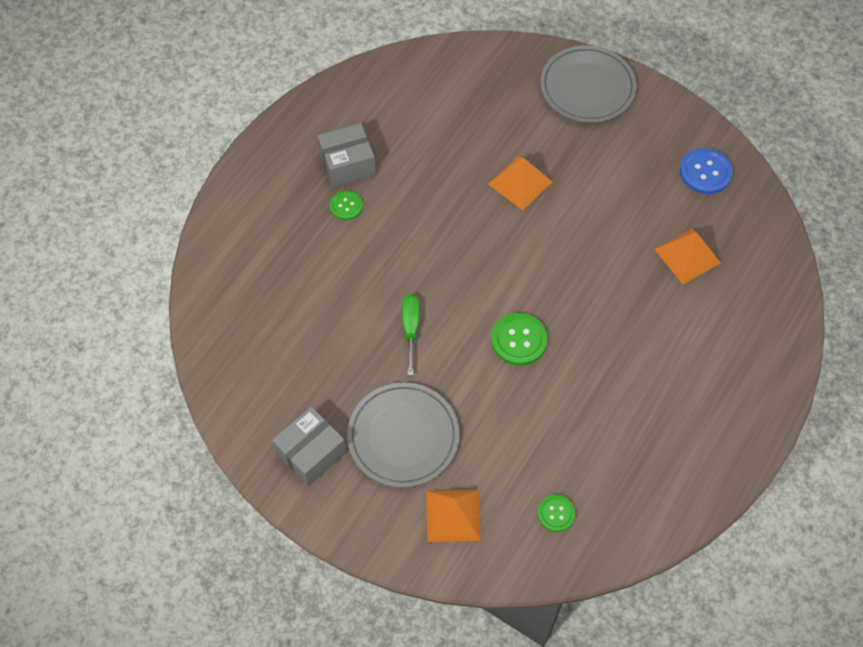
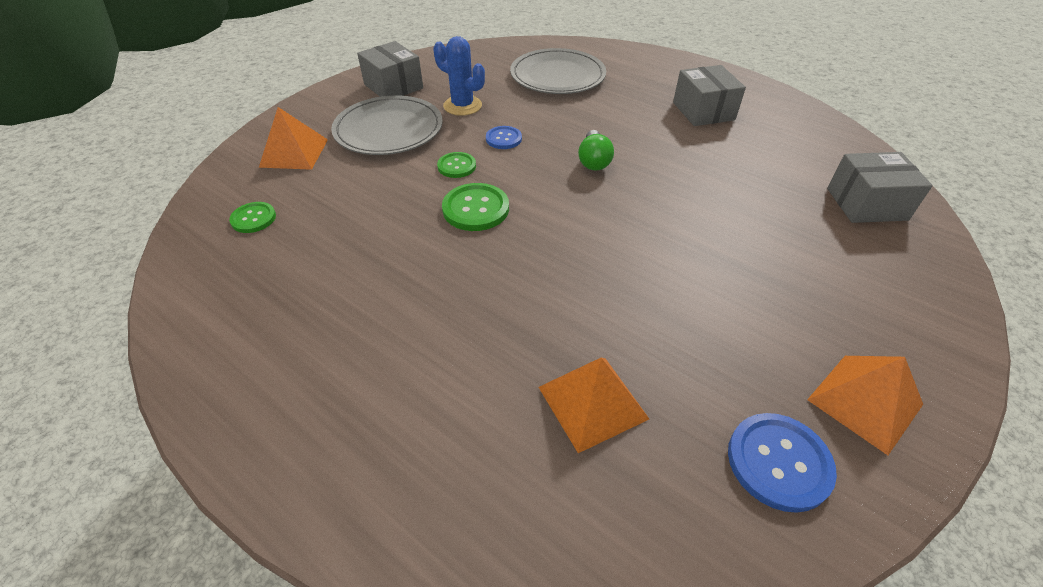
camera: 95 degrees right, 15 degrees down
(346, 206) = (652, 109): green button -> green button (456, 166)
(351, 374) = (462, 106): none -> blue cactus
(410, 330) = (503, 139): green screwdriver -> blue button
(439, 255) = (593, 160): none -> green light bulb
(478, 79) = (866, 204): none -> grey box
(520, 183) = (705, 228): orange pyramid -> orange pyramid (864, 402)
(587, 87) = (908, 313): grey plate -> grey plate (557, 76)

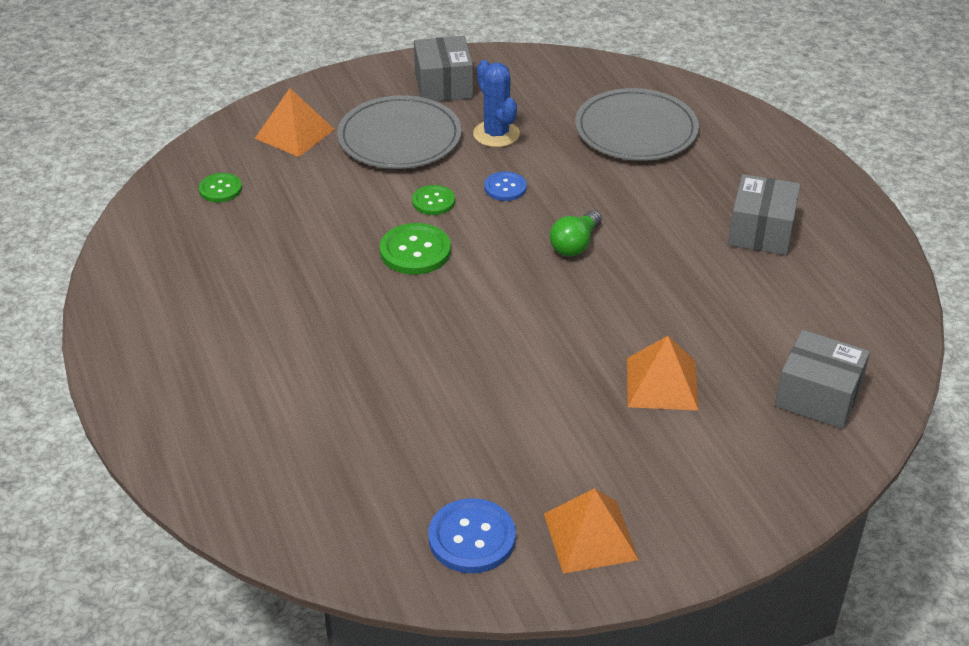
camera: 30 degrees right, 5 degrees down
(592, 403) = (372, 441): orange pyramid -> orange pyramid (662, 384)

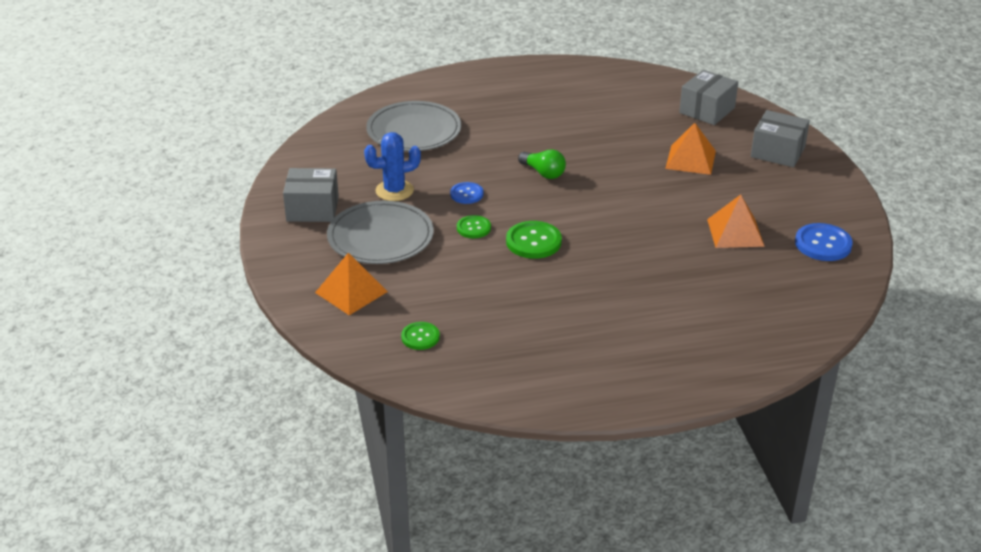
camera: 80 degrees left, 5 degrees down
(590, 536) = (820, 202): orange pyramid -> orange pyramid (735, 232)
(761, 231) = (548, 102): grey box -> grey box (777, 152)

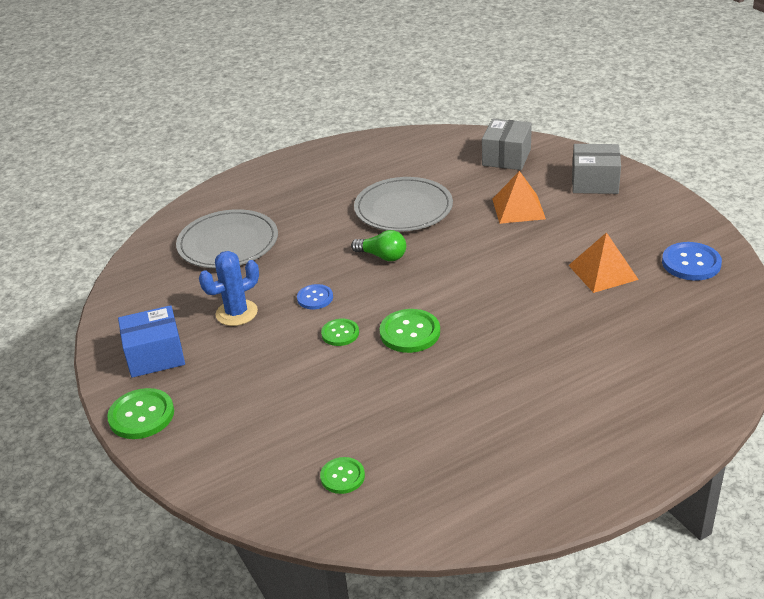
camera: 15 degrees left, 0 degrees up
(282, 252) = (141, 415): none -> green button
(312, 209) = (155, 355): grey box -> blue box
(351, 292) = (240, 442): orange pyramid -> none
(380, 237) = (245, 369): grey plate -> grey plate (403, 208)

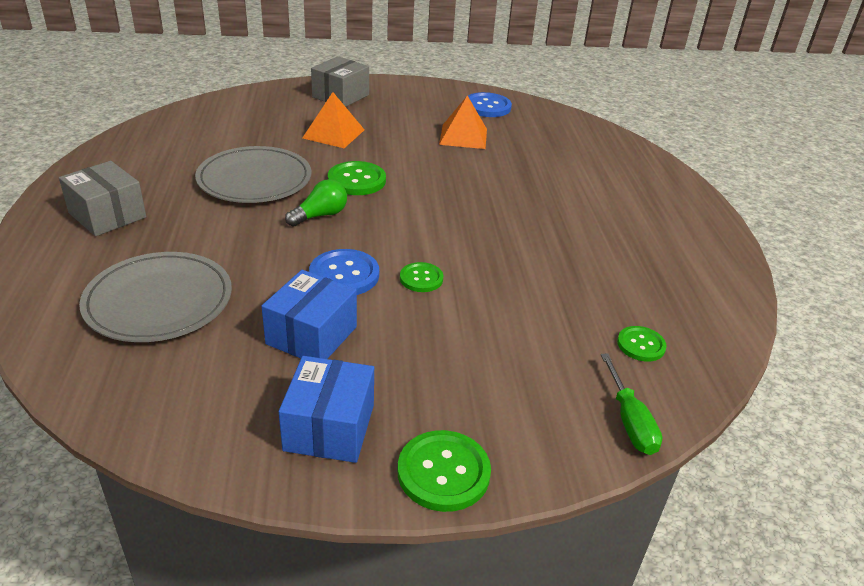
camera: 70 degrees left, 0 degrees up
(236, 313) = (312, 335): blue cactus -> blue box
(241, 491) = (629, 420): none -> green screwdriver
(315, 298) = (344, 275): blue button -> blue button, size x1.59
(410, 332) = (458, 241): green button -> green button (356, 180)
(506, 157) = (247, 111): grey box -> grey box (107, 215)

